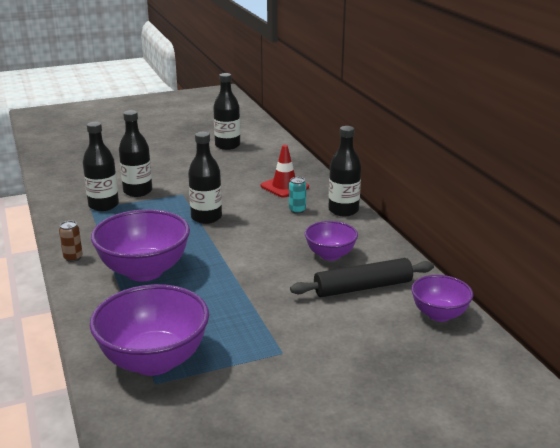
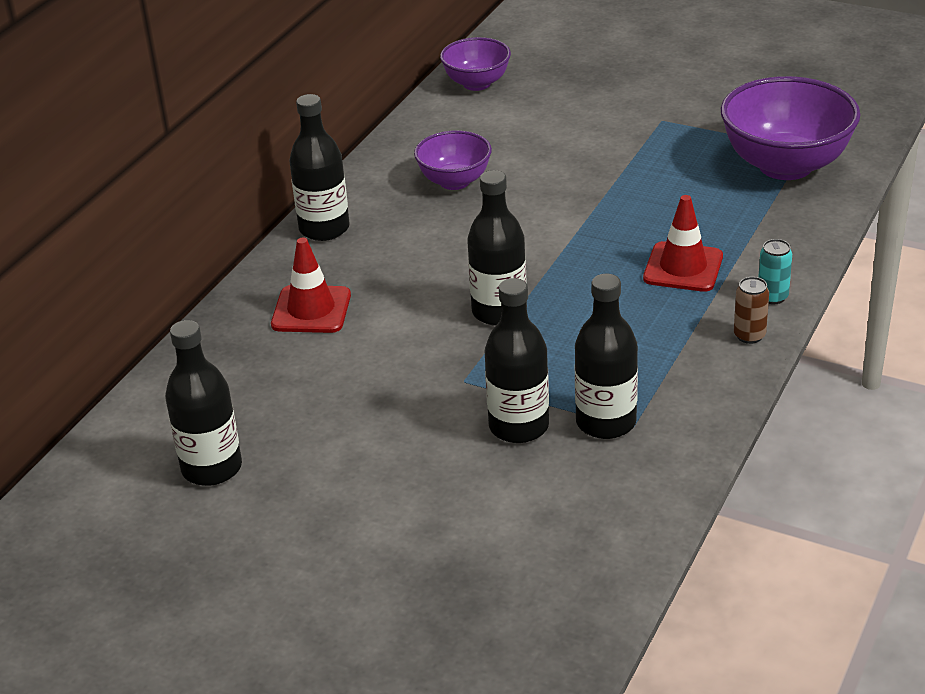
camera: 130 degrees left, 10 degrees up
(144, 271) = (683, 267): purple bowl -> red traffic cone
(297, 210) = (373, 259): turquoise can -> turquoise can (772, 297)
(362, 287) = (491, 135): black rolling pin -> none

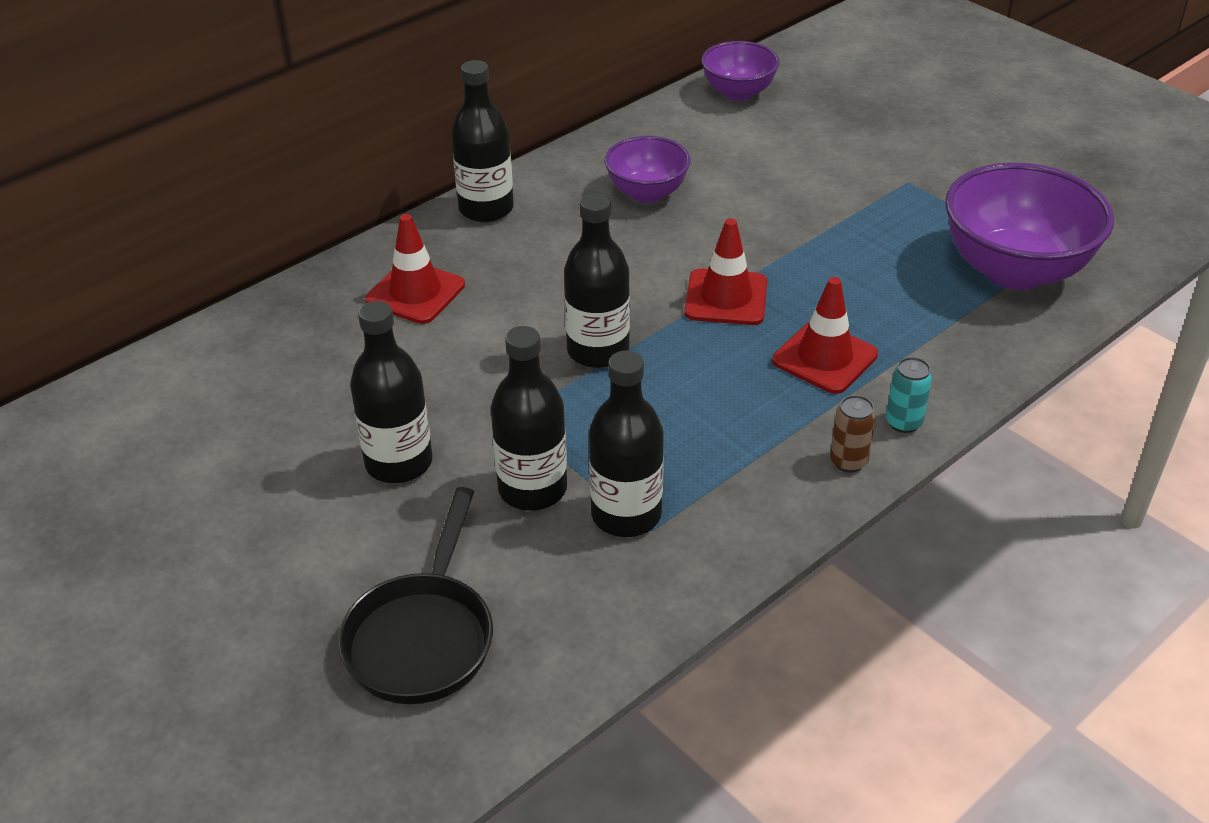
camera: 20 degrees right, 5 degrees up
(212, 468) = (208, 435): black bottle -> black bottle (399, 463)
(507, 555) = (423, 637): none -> black pan
(576, 244) = (726, 298): none -> red traffic cone

